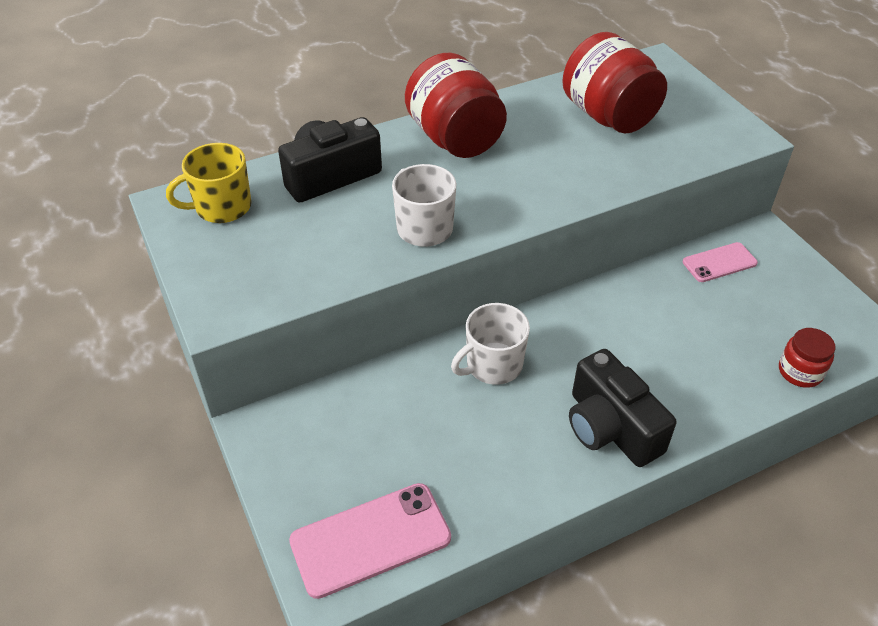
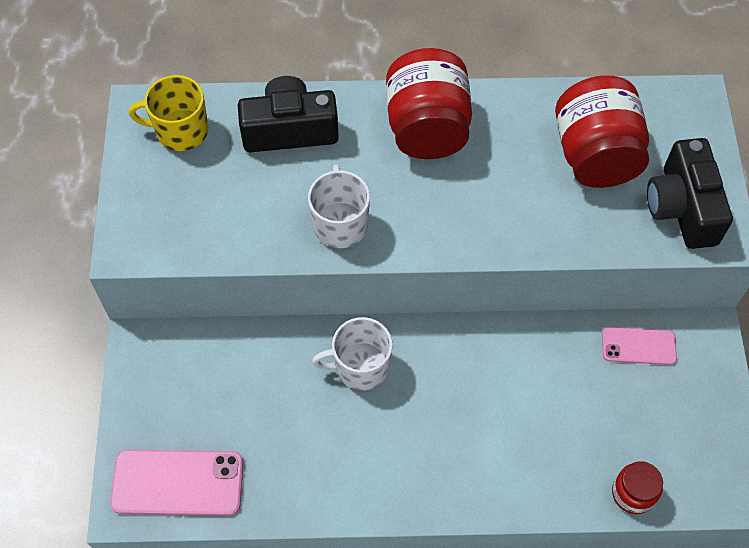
camera: 25 degrees right, 15 degrees up
(610, 427) = (424, 471): black camera -> black camera (682, 208)

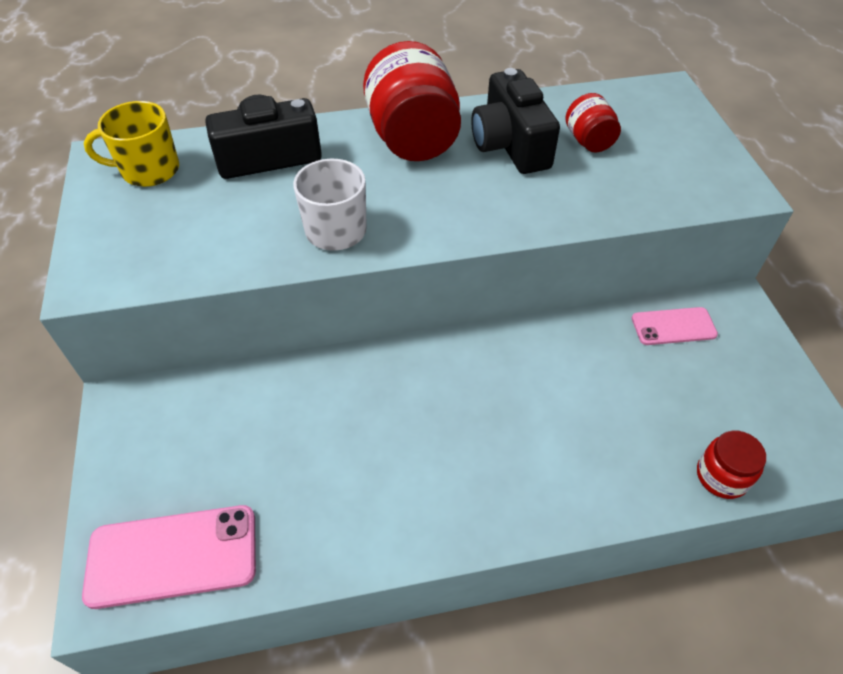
camera: 10 degrees left, 10 degrees down
(360, 366) = (380, 390): white mug -> none
(595, 155) = (588, 141): red jar -> red jar, size x0.51
(682, 208) = (691, 172): black camera -> black camera (510, 145)

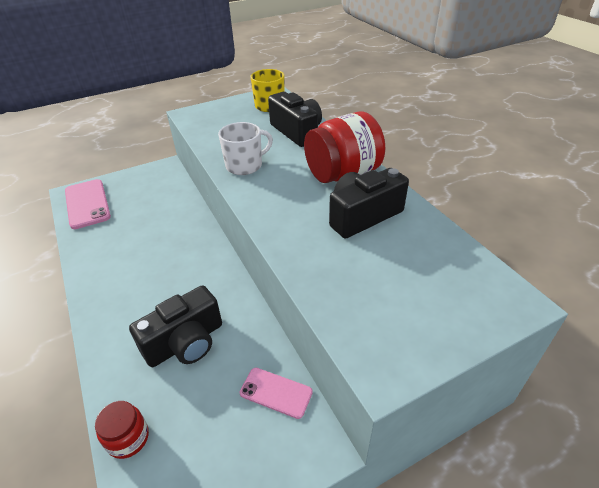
camera: 75 degrees right, 10 degrees down
(587, 406) = (185, 342): none -> black camera
(588, 141) = (394, 256): red jar -> none
(673, 326) = (276, 392): pink phone -> pink phone turned 45 degrees counterclockwise

